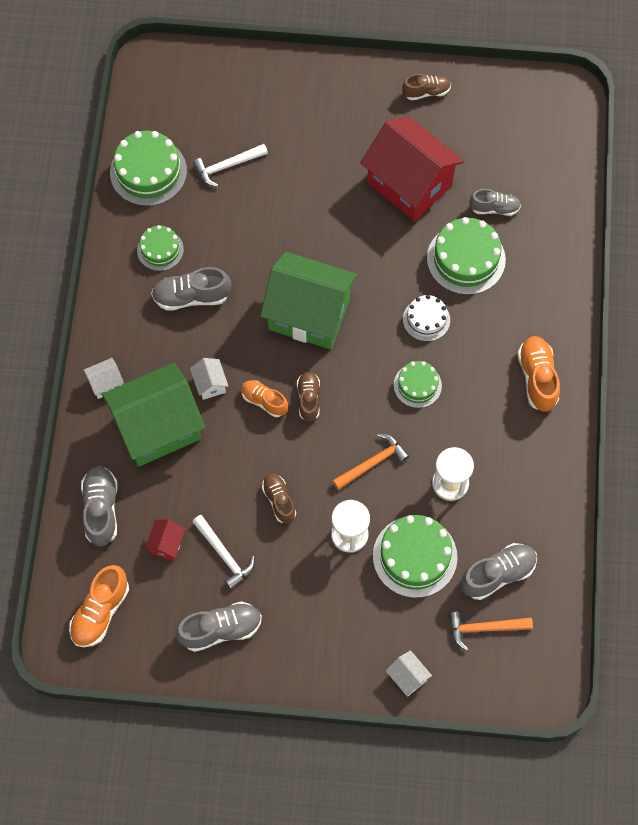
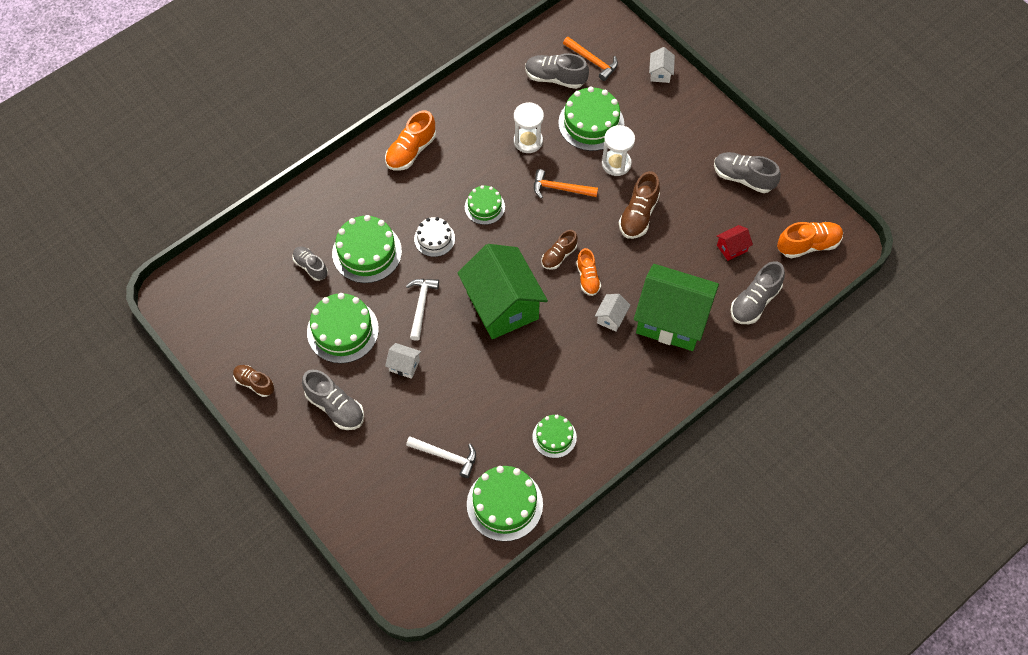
camera: 135 degrees left, 5 degrees down
(106, 383) = (679, 377): white house -> white house (404, 365)
(191, 297) = (566, 385): grey shoe -> grey shoe (335, 407)
(224, 555) = (702, 214): white hammer -> white hammer (421, 306)
(279, 501) = (638, 215): brown shoe -> brown shoe, size x1.51
(409, 184) = (342, 330): red house -> green cake

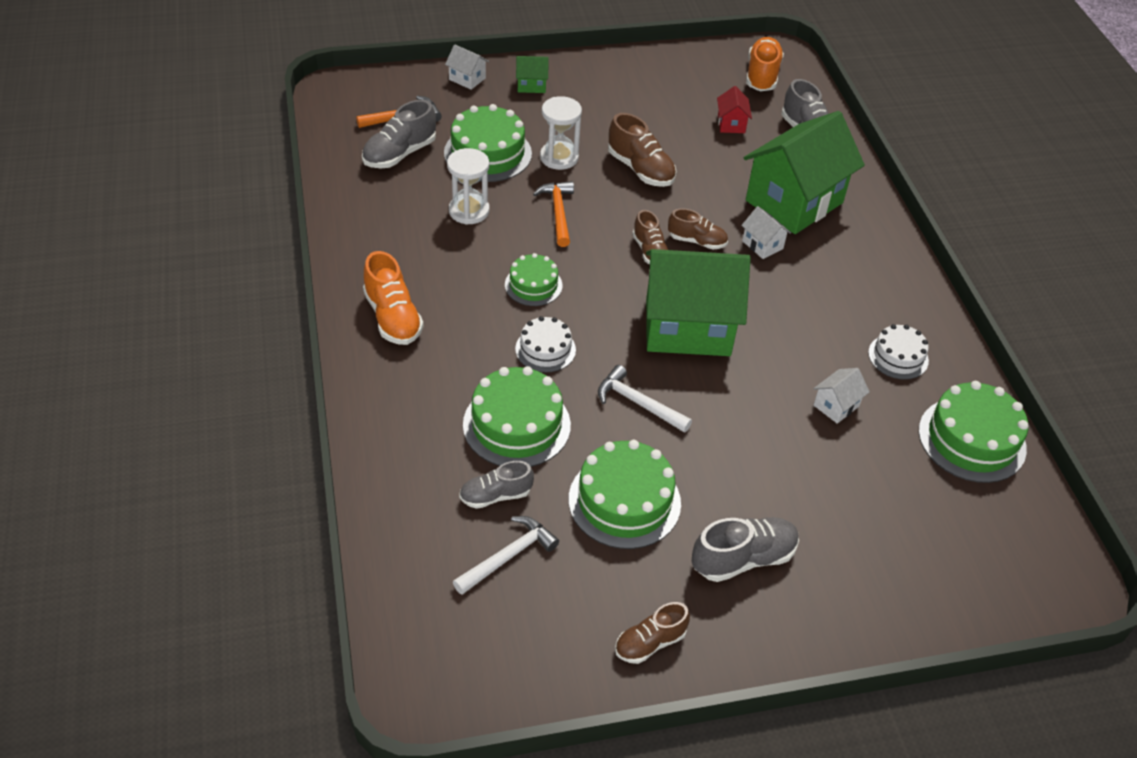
camera: 65 degrees left, 15 degrees down
(404, 365) = (719, 457): white house -> white house (836, 406)
(446, 456) = (877, 468): white hammer -> white hammer (508, 556)
(554, 437) = (898, 357): green cake -> white cake
(560, 189) = (558, 213): orange hammer -> orange hammer turned 135 degrees clockwise
(587, 278) = (697, 241): orange shoe -> brown shoe
(682, 112) = (531, 85): none -> green house
(743, 178) = (649, 81): grey shoe -> none

